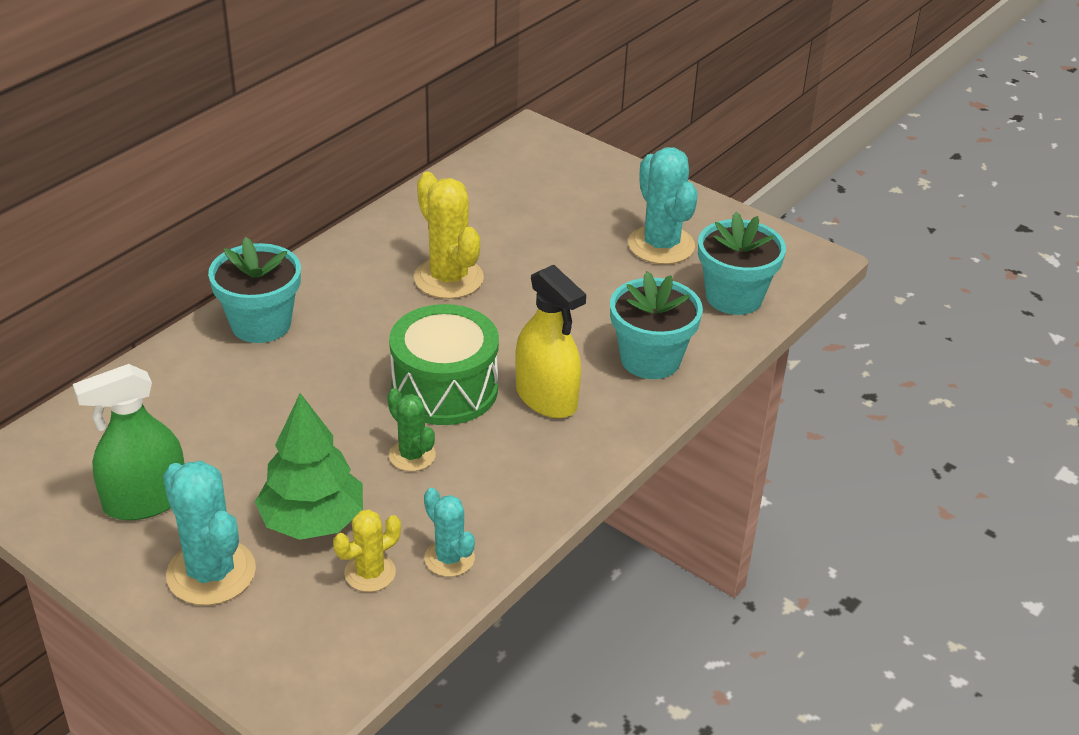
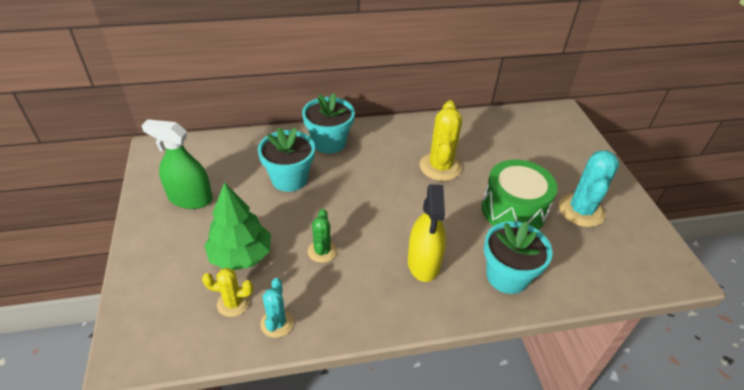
camera: 40 degrees right, 5 degrees up
(211, 573) = (172, 252): turquoise cactus -> none
(444, 389) = (376, 224): green drum -> green drum (513, 210)
(734, 297) = (599, 268): turquoise flower pot -> turquoise flower pot (289, 179)

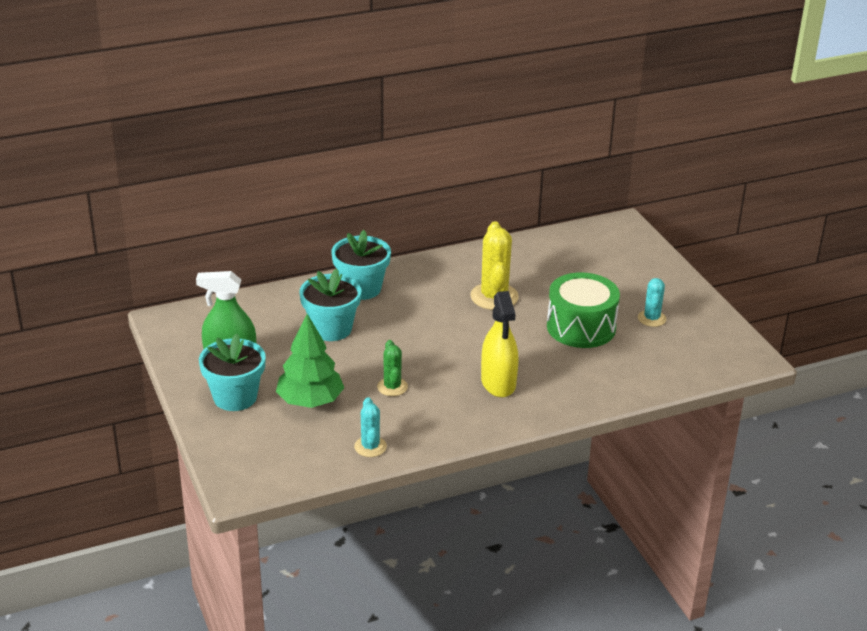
camera: 10 degrees left, 10 degrees down
(233, 303) = (321, 438): yellow cactus -> none
(507, 276) = (583, 383): turquoise flower pot -> turquoise flower pot (235, 397)
(581, 210) = (651, 318): turquoise cactus -> turquoise cactus, size x0.58

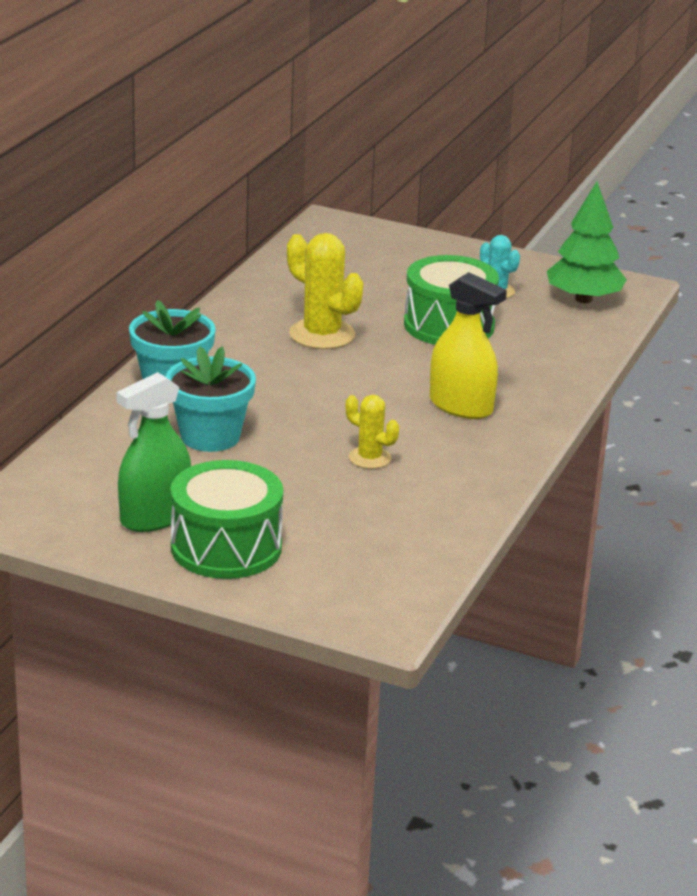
camera: 45 degrees left, 5 degrees down
(235, 397) = (226, 547): turquoise flower pot -> green drum
(310, 401) = (312, 511): green tree -> green tree (584, 299)
(370, 447) = (445, 519): turquoise cactus -> none
(392, 387) = (369, 458): green cactus -> yellow cactus

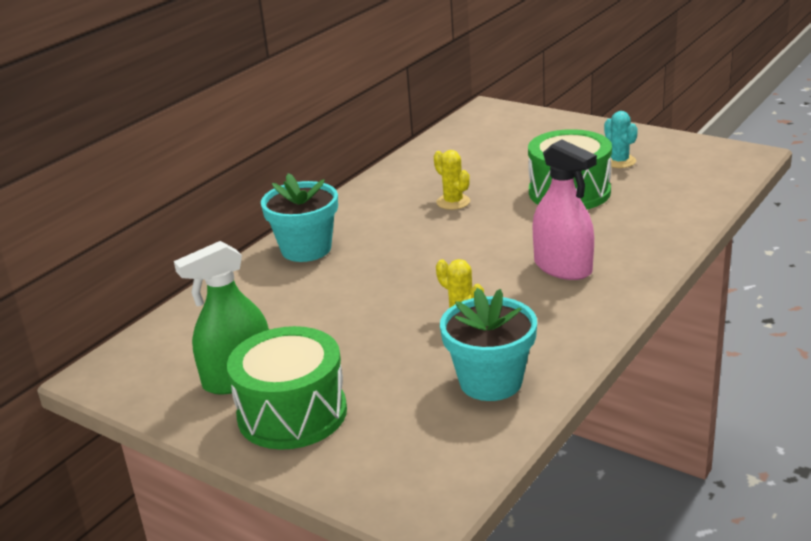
camera: 15 degrees right, 0 degrees up
(210, 436) = (321, 297): turquoise flower pot -> turquoise flower pot (490, 382)
(322, 335) = (453, 202): yellow cactus -> yellow cactus, size x0.58
(461, 406) = (563, 267): yellow spray bottle -> pink spray bottle
(584, 299) = (699, 167): green tree -> none

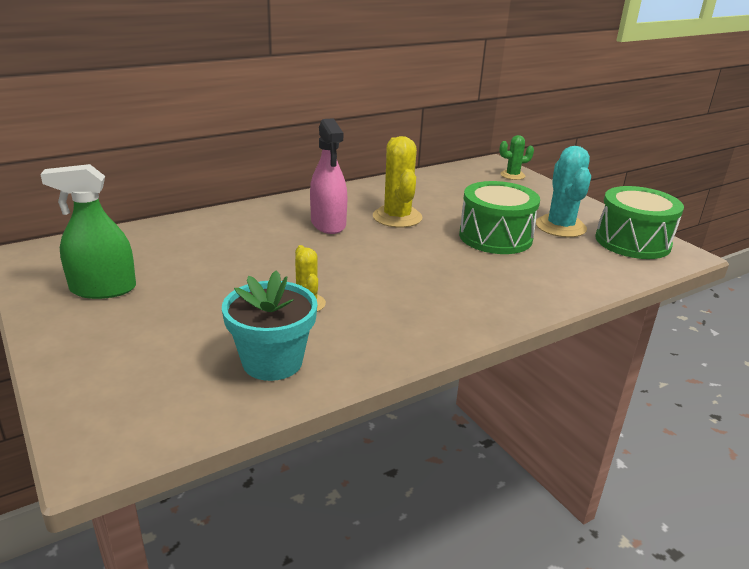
camera: 20 degrees right, 0 degrees up
(292, 413) = (104, 328): green drum -> green drum (632, 242)
(306, 249) = (257, 217): turquoise flower pot -> none
(453, 202) = (397, 217): yellow cactus -> yellow cactus, size x1.71
(521, 117) = (512, 175): none -> green cactus
(563, 267) = (430, 291): pink spray bottle -> pink spray bottle (328, 224)
(619, 161) = (560, 227): turquoise cactus -> turquoise cactus, size x1.71

